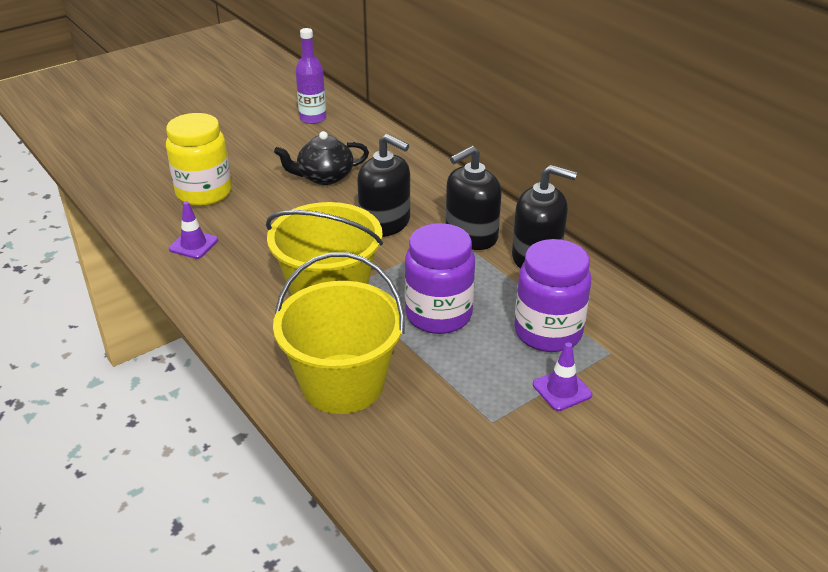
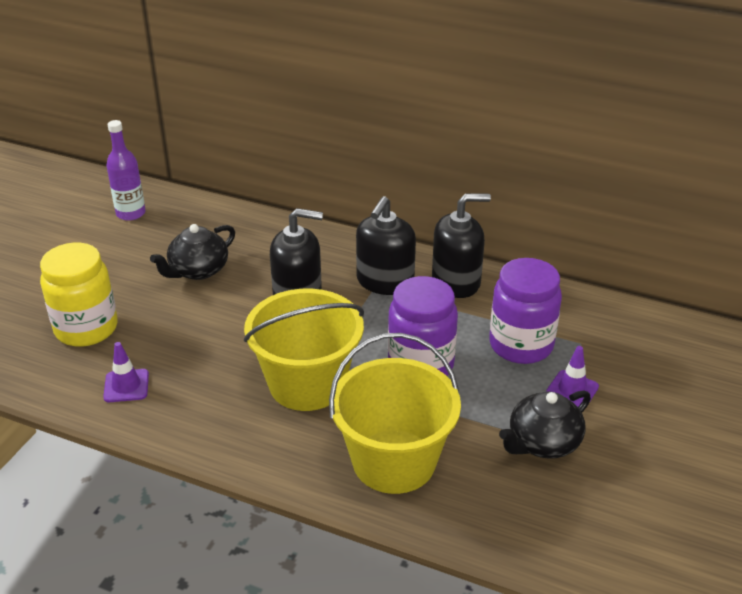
camera: 30 degrees left, 0 degrees up
(489, 424) = (542, 443): none -> black teapot

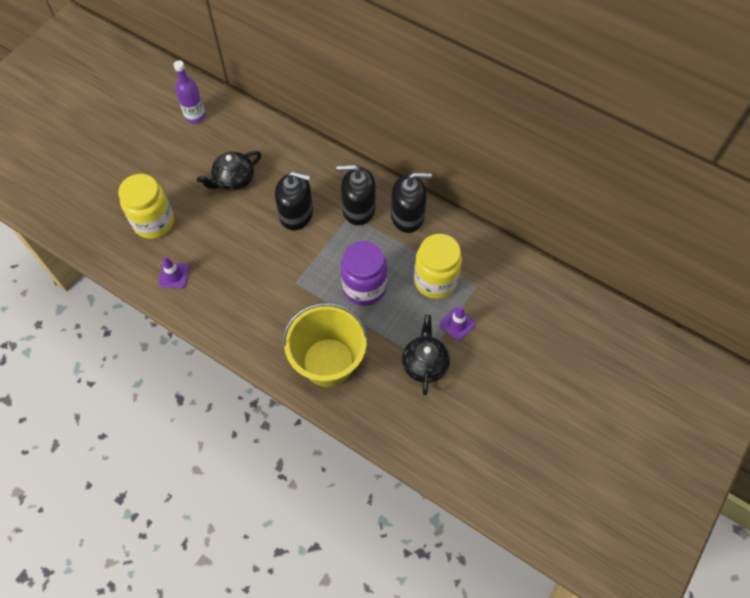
camera: 10 degrees right, 25 degrees up
(307, 383) = (287, 291): yellow bucket -> none
(385, 281) = (358, 209): black soap dispenser -> black soap dispenser turned 60 degrees clockwise
(521, 345) = (435, 281): purple jar -> yellow jar
(542, 443) = (425, 363): black teapot -> black teapot turned 120 degrees clockwise

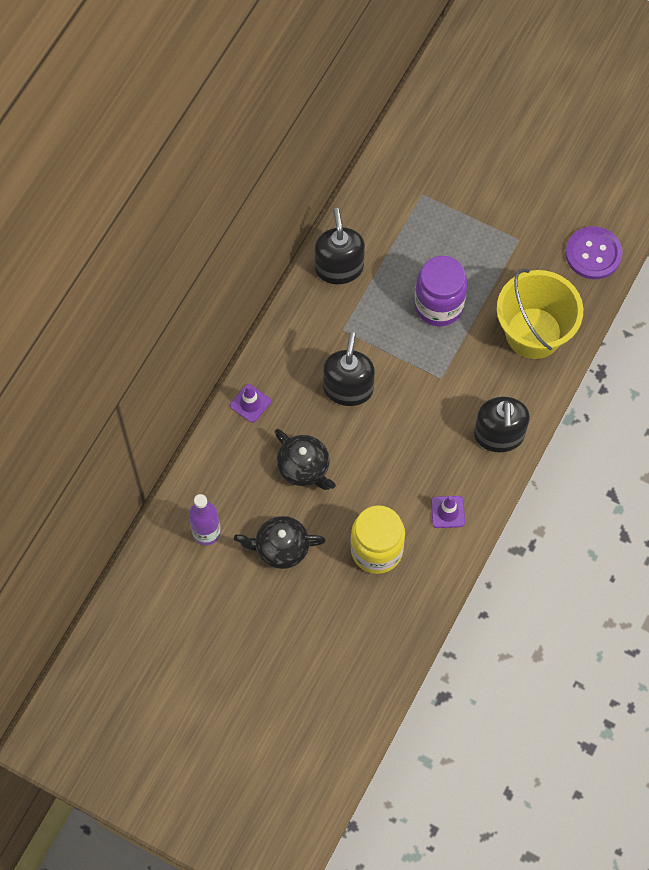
camera: 95 degrees left, 5 degrees up
(358, 209) = (334, 321): black soap dispenser -> black soap dispenser (499, 435)
(405, 426) = (593, 254): none -> purple button
(425, 363) = (521, 240): black teapot -> black teapot (280, 547)
(435, 281) = (421, 234): yellow jar -> none
(457, 324) = (471, 211): purple traffic cone -> purple traffic cone (250, 403)

